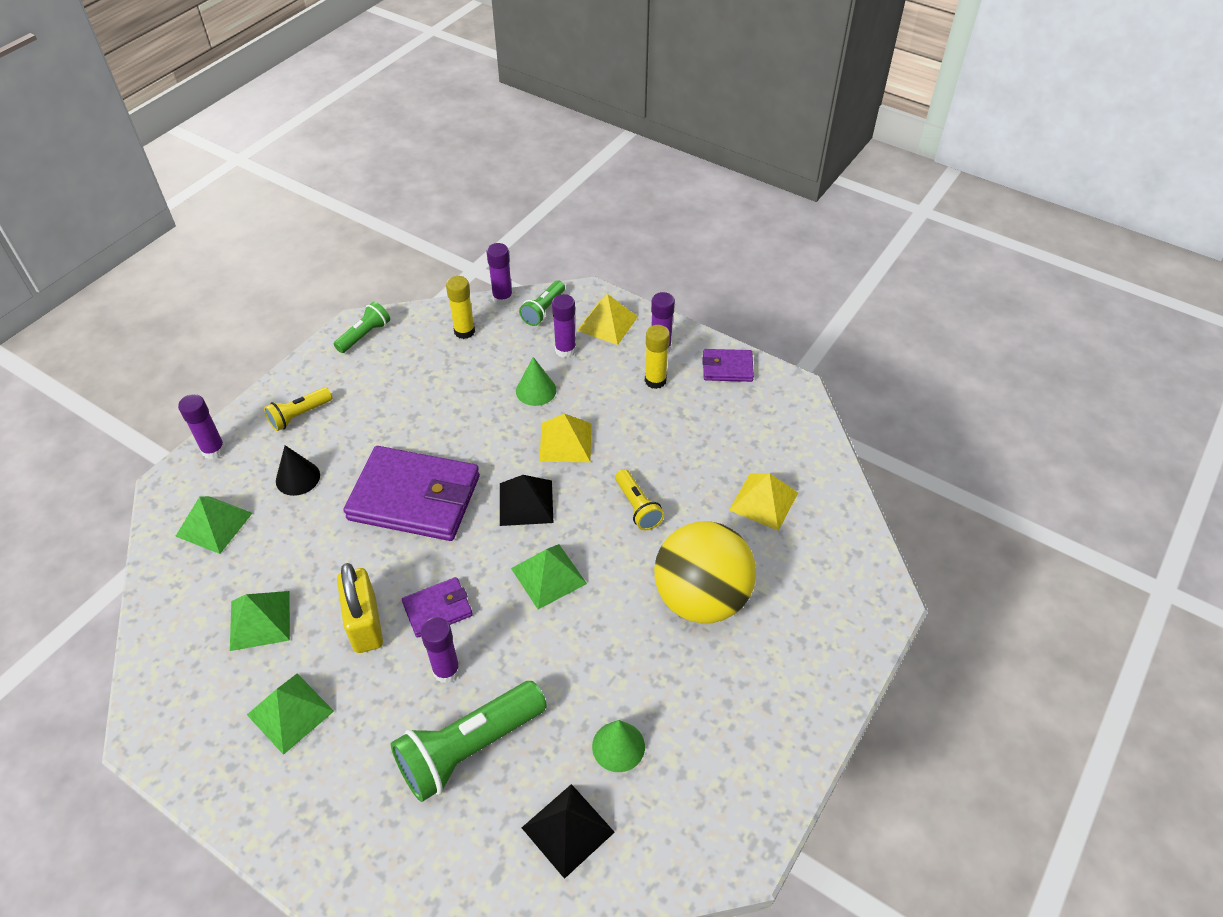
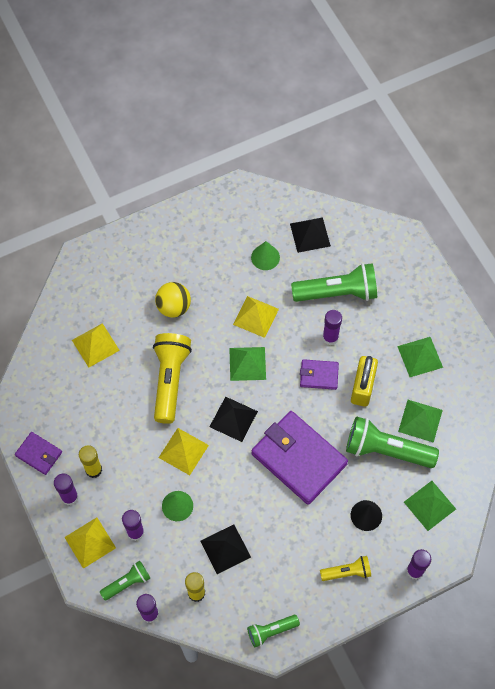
camera: 150 degrees left, 15 degrees up
(298, 560) = (386, 450): none -> green flashlight
(455, 377) = (225, 549): none -> black pyramid
(576, 645) = (256, 316): none -> yellow pyramid
(637, 507) = (170, 380): yellow flashlight -> yellow flashlight, size x1.85
(701, 598) = (173, 307): yellow ball -> yellow ball, size x0.58

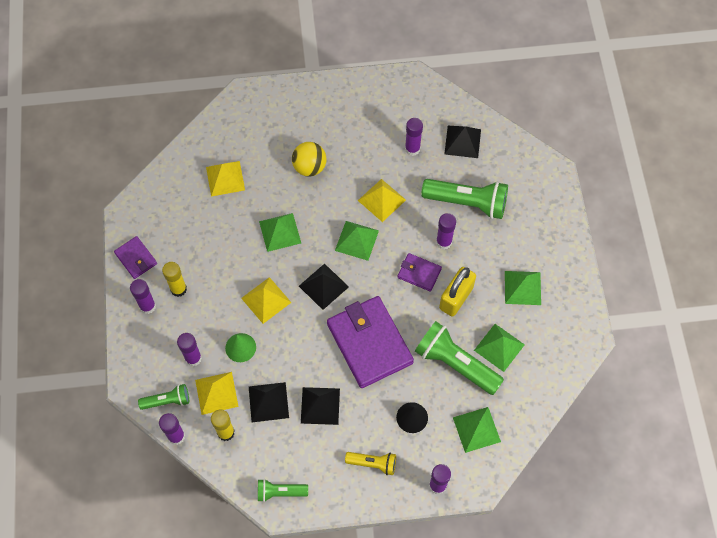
camera: 20 degrees right, 0 degrees up
(90, 542) = (149, 353): yellow pyramid -> yellow pyramid (216, 393)
(170, 380) = (280, 232): yellow flashlight -> green pyramid
(265, 257) = (412, 149): green cone -> purple glue stick
(276, 535) = (320, 405): none -> black pyramid

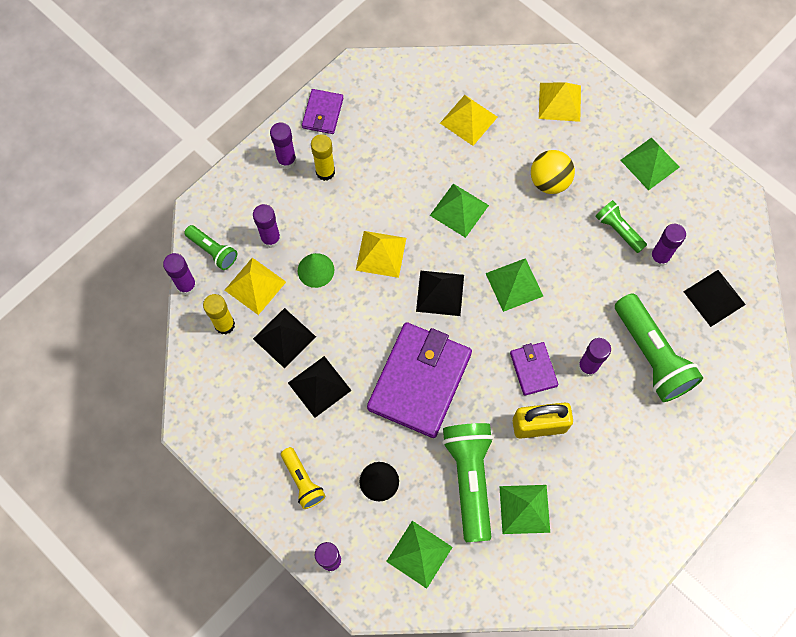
camera: 50 degrees right, 5 degrees up
(280, 492) = (207, 418): green flashlight -> green flashlight (618, 230)
(382, 200) = (577, 273): yellow pyramid -> yellow pyramid (560, 102)
(522, 288) = (610, 482): green pyramid -> green pyramid (650, 163)

